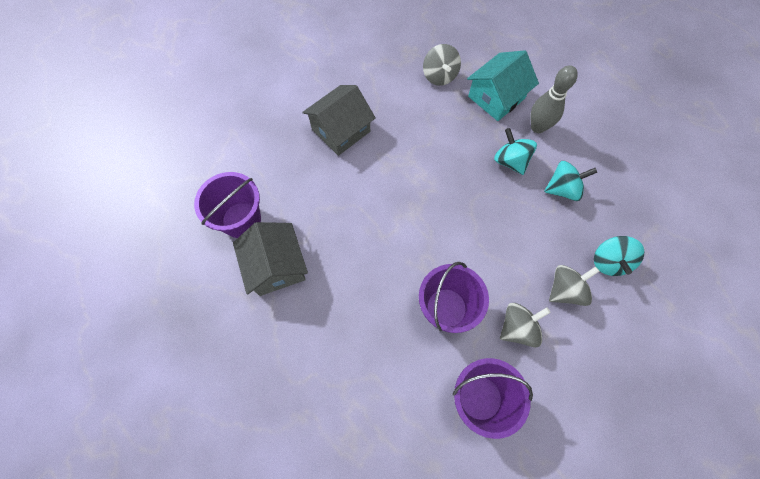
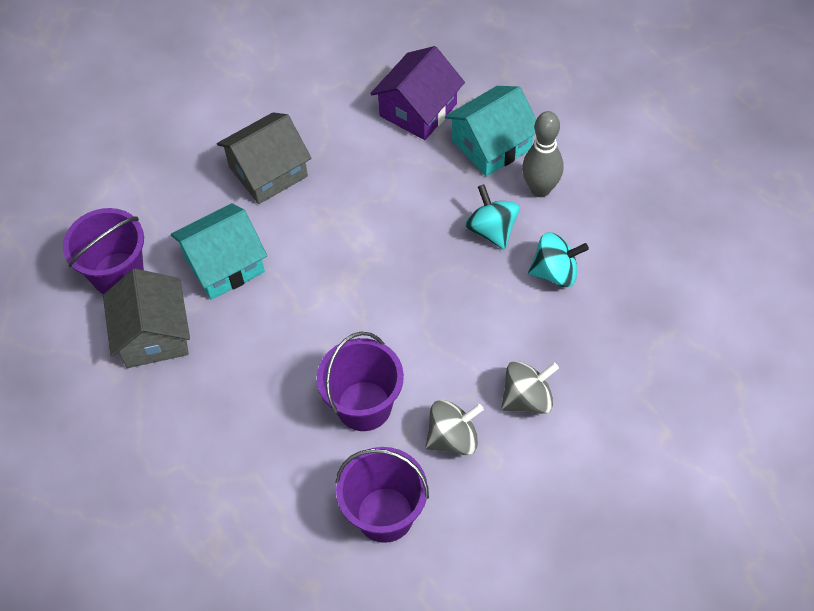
camera: 10 degrees right, 10 degrees down
(320, 205) = (224, 264): none -> turquoise house
(439, 76) = (418, 110): grey spinning top -> purple house
(609, 261) = (596, 369): turquoise spinning top -> none

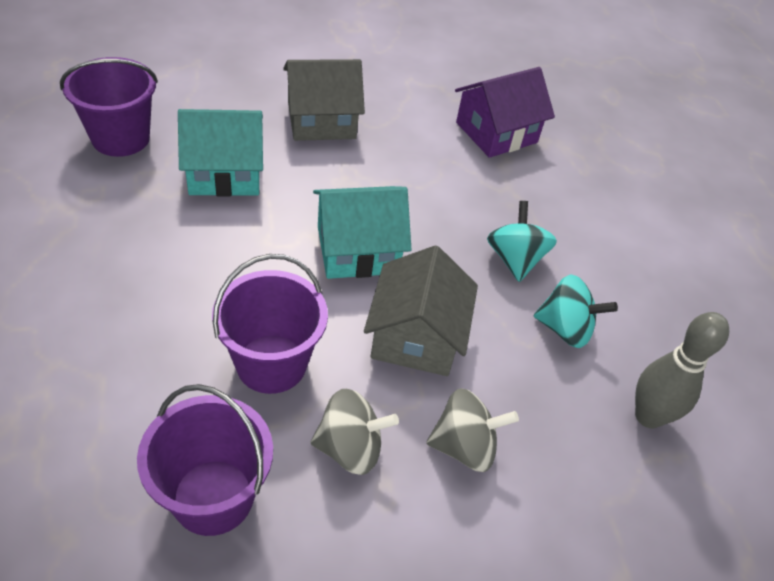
camera: 15 degrees right, 10 degrees down
(153, 335) = (110, 199): grey house -> grey house (416, 336)
(491, 145) = (554, 188): turquoise house -> turquoise house (357, 250)
(540, 189) = (587, 246): grey bowling pin -> grey bowling pin (648, 416)

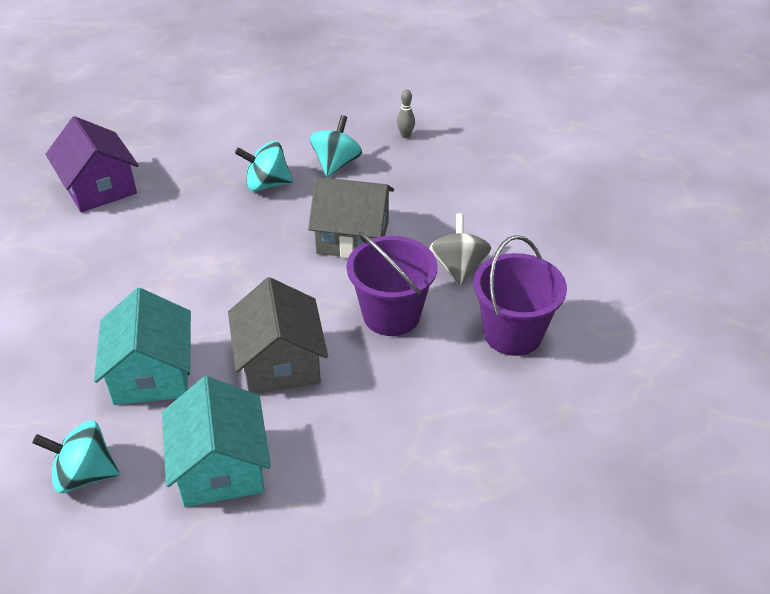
camera: 85 degrees left, 5 degrees down
(120, 138) = (84, 474): purple bucket -> turquoise spinning top
(321, 120) = (67, 307): grey house -> grey house (280, 362)
(357, 250) = (260, 272): turquoise house -> turquoise house (221, 467)
(464, 446) = (445, 214): grey spinning top -> none
(648, 416) = (405, 135): grey bowling pin -> grey bowling pin, size x0.49

